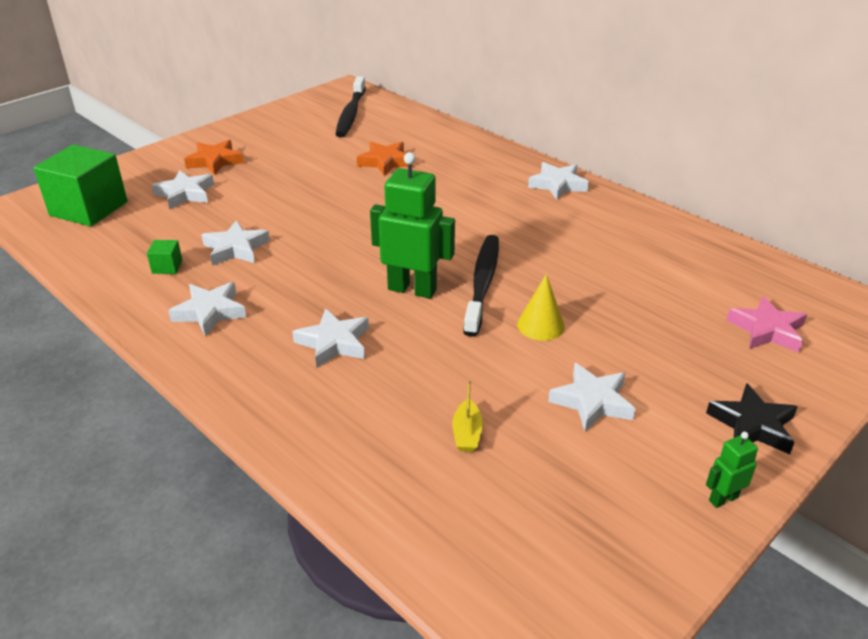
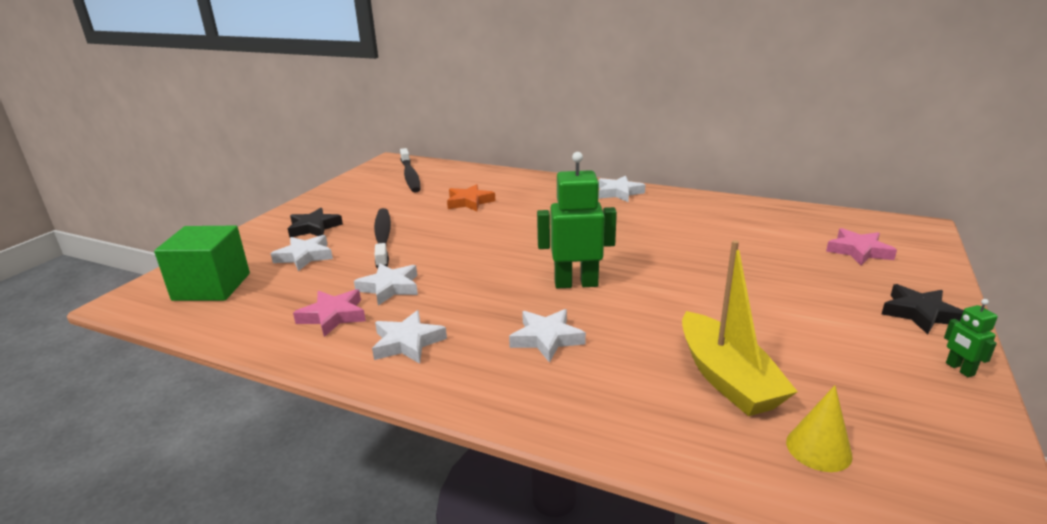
camera: 20 degrees left, 10 degrees down
(167, 267) = (333, 316): green cube -> pink star
(215, 161) = (314, 228): orange star -> black star
(467, 433) = (727, 378): yellow boat -> yellow boat, size x2.35
(482, 283) = (628, 267): black toothbrush -> black toothbrush (383, 238)
(541, 325) = (702, 285): yellow cone -> yellow cone (818, 448)
(592, 401) = (795, 328): white star -> none
(723, 498) = (959, 369): green robot -> green robot turned 60 degrees counterclockwise

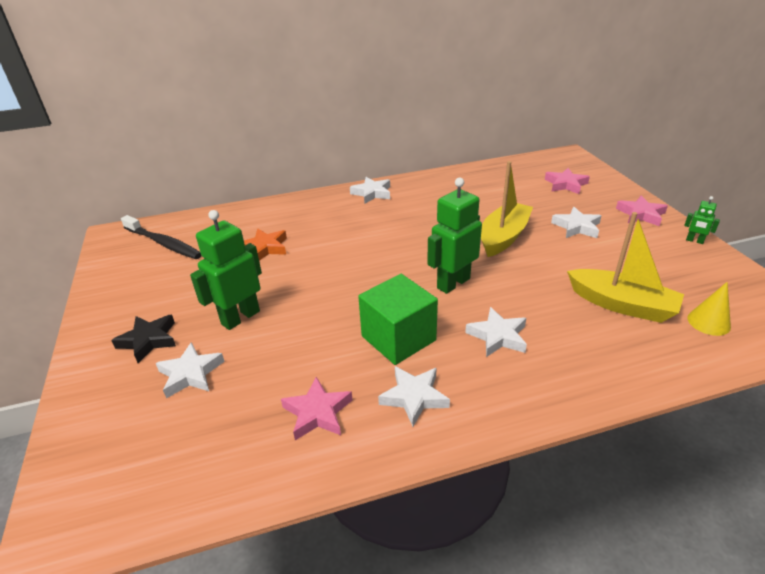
camera: 40 degrees left, 10 degrees up
(212, 286) = (138, 459): green cube -> green cube (398, 338)
(383, 238) = (240, 317): black toothbrush -> green robot
(389, 287) = (324, 360): white star -> white star (576, 227)
(692, 269) = (503, 237): none -> yellow boat
(920, 313) = (641, 214): black star -> pink star

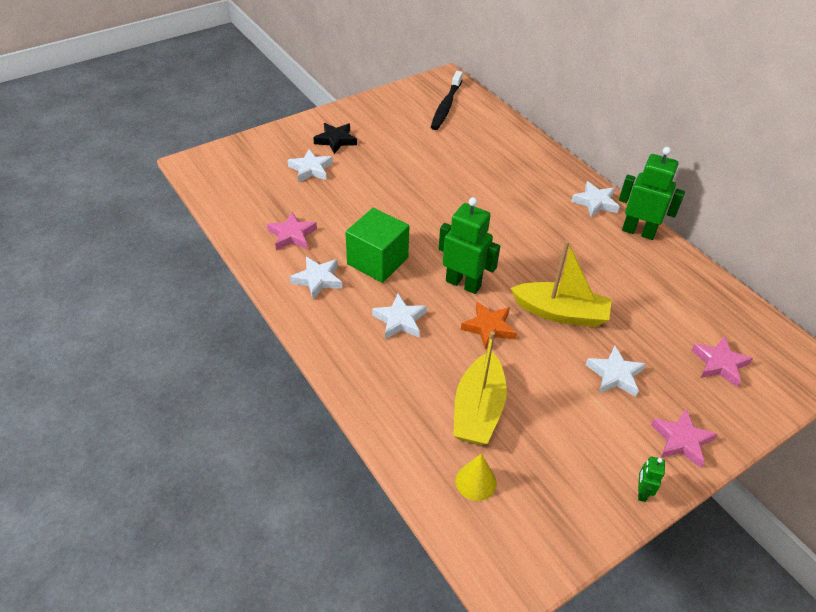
camera: 70 degrees right, 10 degrees up
(240, 317) = (373, 173): green robot -> green robot (638, 231)
(265, 248) = (465, 160): orange star -> orange star (489, 328)

